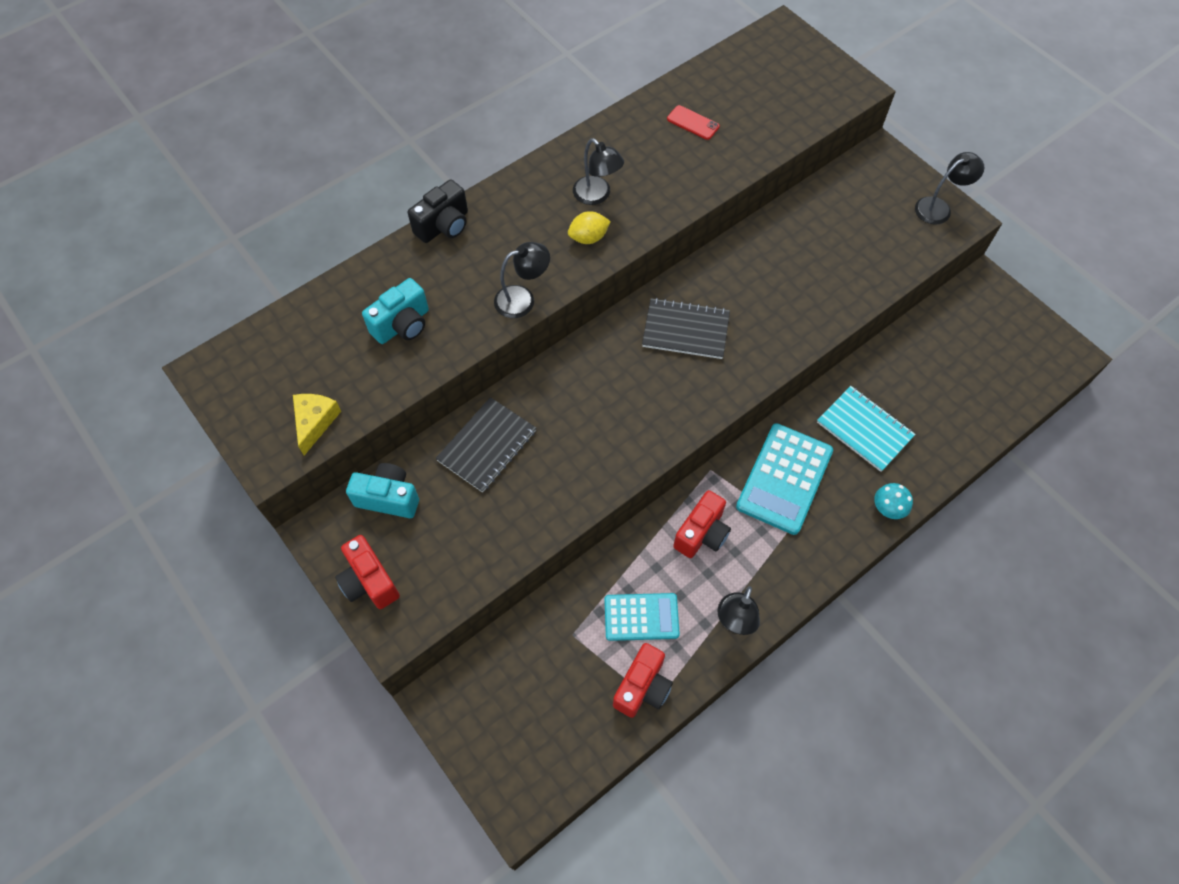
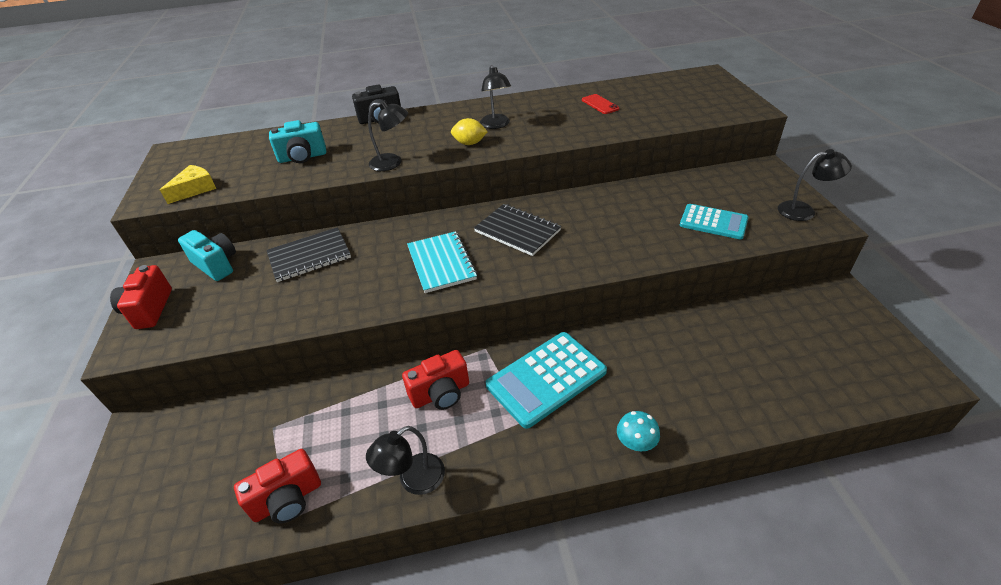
camera: 30 degrees right, 20 degrees down
(641, 617) = (337, 438): turquoise calculator -> turquoise calculator (713, 222)
(864, 429) = (650, 367): turquoise notebook -> turquoise notebook (441, 263)

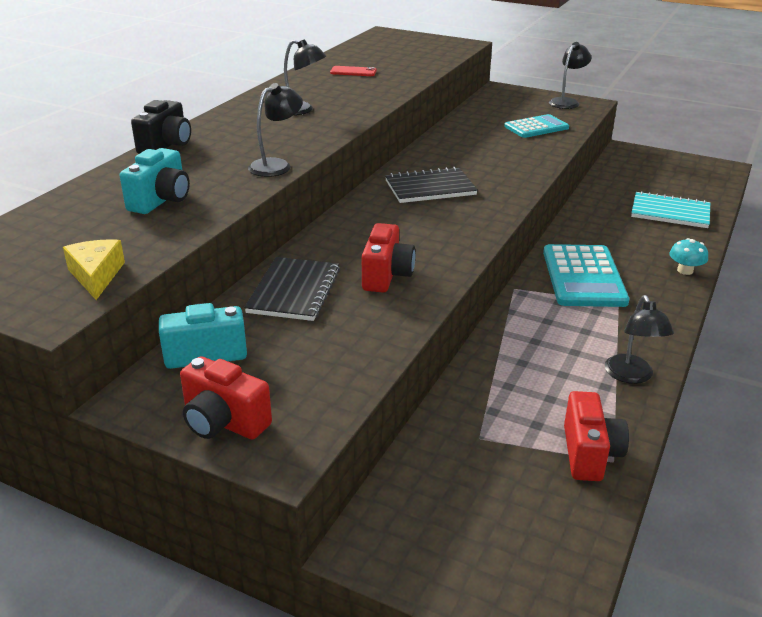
camera: 55 degrees left, 10 degrees down
(441, 263) = (423, 232): turquoise notebook -> turquoise notebook (670, 212)
(441, 393) = (544, 328): red camera -> red camera (386, 275)
(469, 143) = (312, 128): yellow lemon -> none

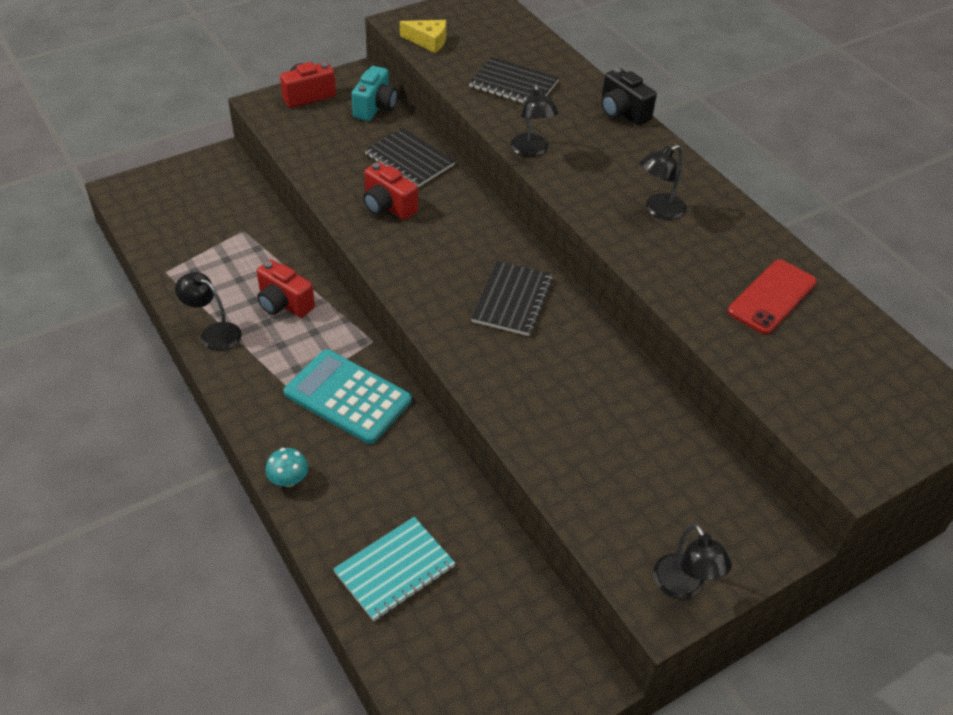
camera: 120 degrees right, 15 degrees up
(161, 200) = (513, 85): turquoise camera -> black notebook
(353, 72) = (772, 297): red phone -> red phone, size x1.68
(536, 127) = (609, 482): turquoise calculator -> none
(589, 454) = (181, 266): red camera -> red camera (284, 304)

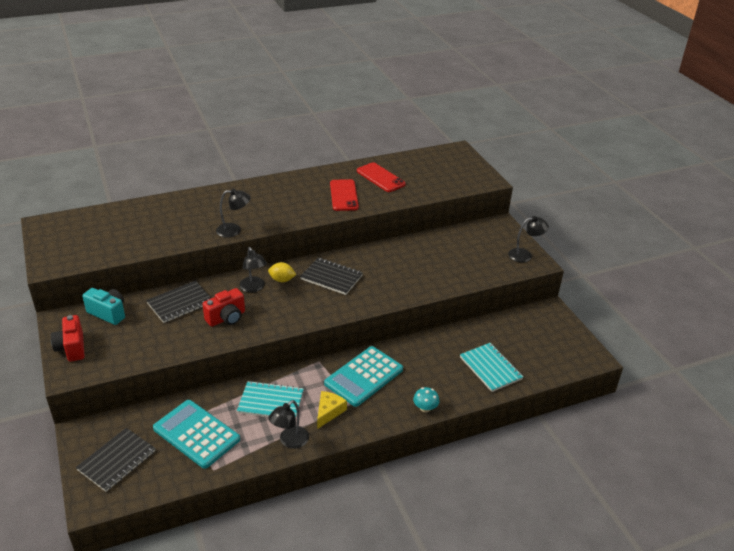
camera: 80 degrees left, 10 degrees down
(223, 246) = (196, 434): none -> turquoise calculator
(284, 304) = (271, 402): red camera -> turquoise notebook
(428, 41) = (84, 256): yellow cheese -> yellow cheese (329, 412)
(488, 246) = (282, 280): none -> yellow lemon
(513, 85) = (160, 227): black notebook -> black notebook (117, 460)
(622, 112) = (210, 192): black camera -> none
(658, 210) = (305, 197): black lamp -> black lamp (254, 288)
(685, 255) = (343, 195): none -> red phone

